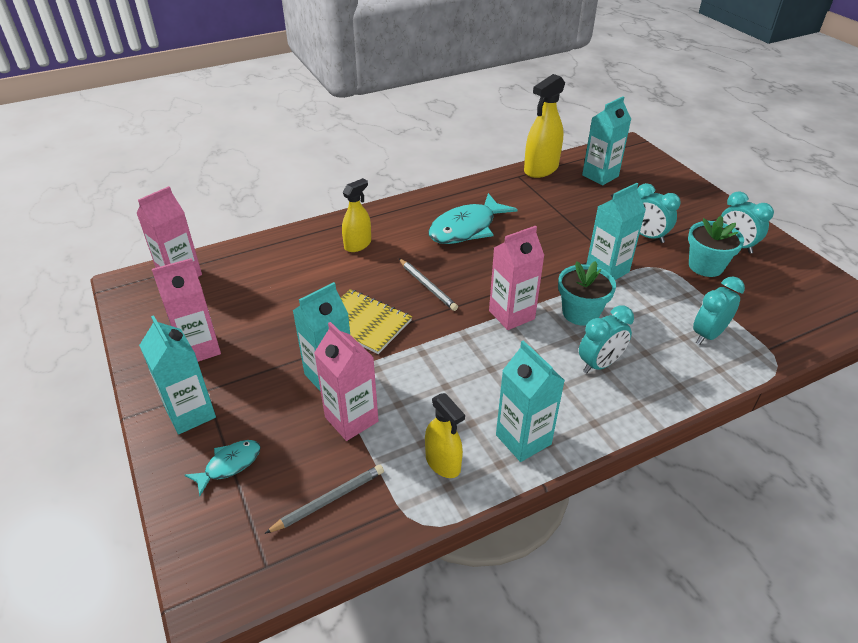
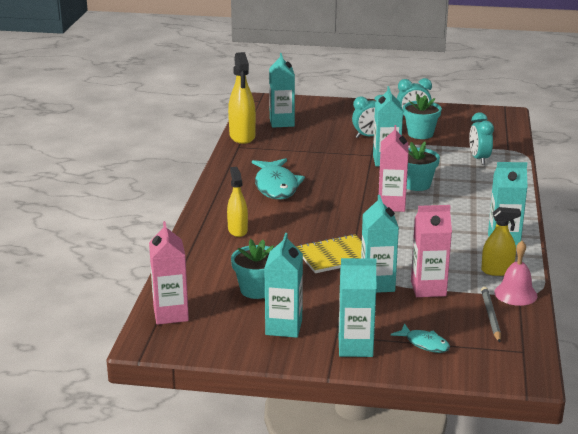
camera: 55 degrees left, 15 degrees down
(199, 348) = (284, 327): pink carton -> turquoise carton
(229, 465) = (424, 343): turquoise fish -> turquoise fish turned 135 degrees clockwise
(257, 302) = (257, 289): none -> turquoise flower pot
(401, 503) = (515, 294): none -> pink bell
(427, 286) = (324, 221): grey pencil -> none
(599, 364) = (468, 197): turquoise clock -> none

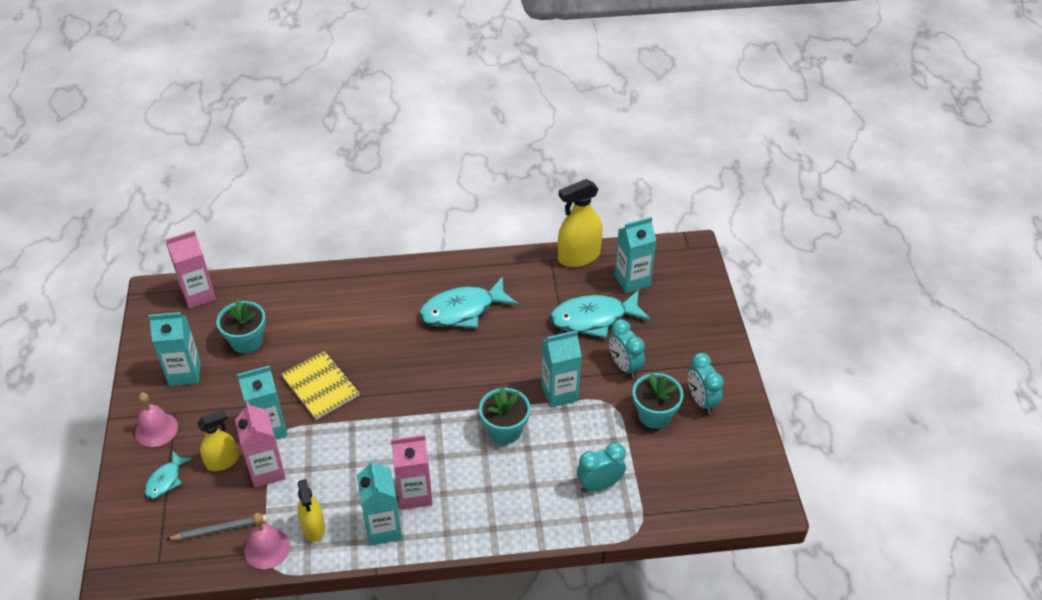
camera: 75 degrees right, 20 degrees up
(237, 230) = (357, 303): yellow spray bottle -> yellow spray bottle (222, 461)
(314, 140) = (593, 318): none -> turquoise fish
(355, 347) = (156, 429): turquoise carton -> pink bell
(391, 205) = (445, 414): pink carton -> pink carton (415, 494)

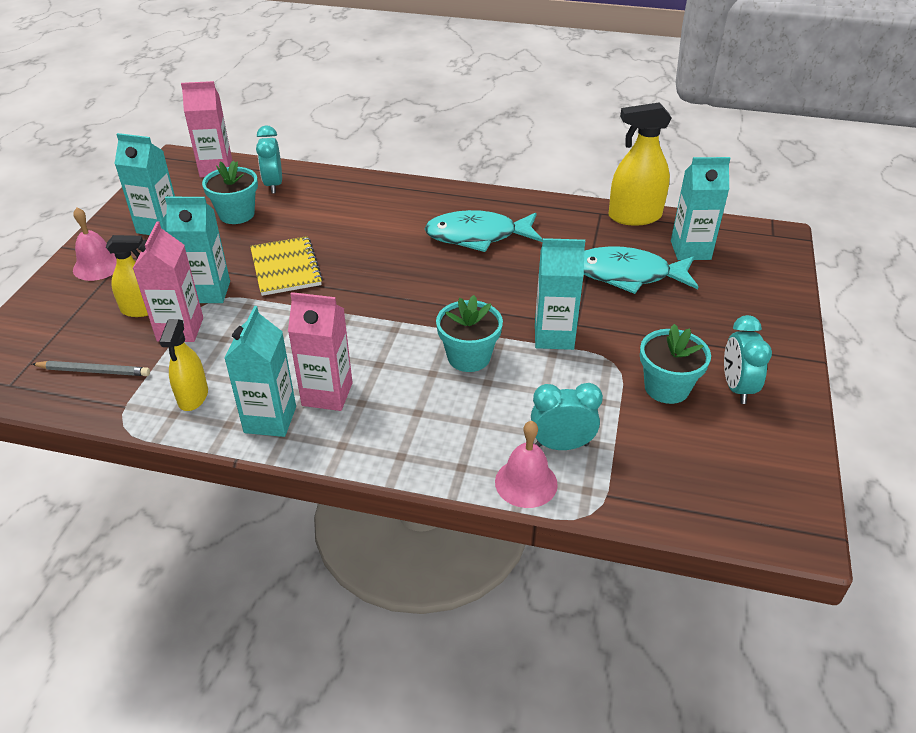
camera: 20 degrees right, 5 degrees down
(166, 480) = (73, 312): turquoise fish -> none
(267, 548) = (129, 403): pink bell -> pink bell (526, 483)
(624, 366) = (647, 329): turquoise clock -> turquoise clock (273, 185)

